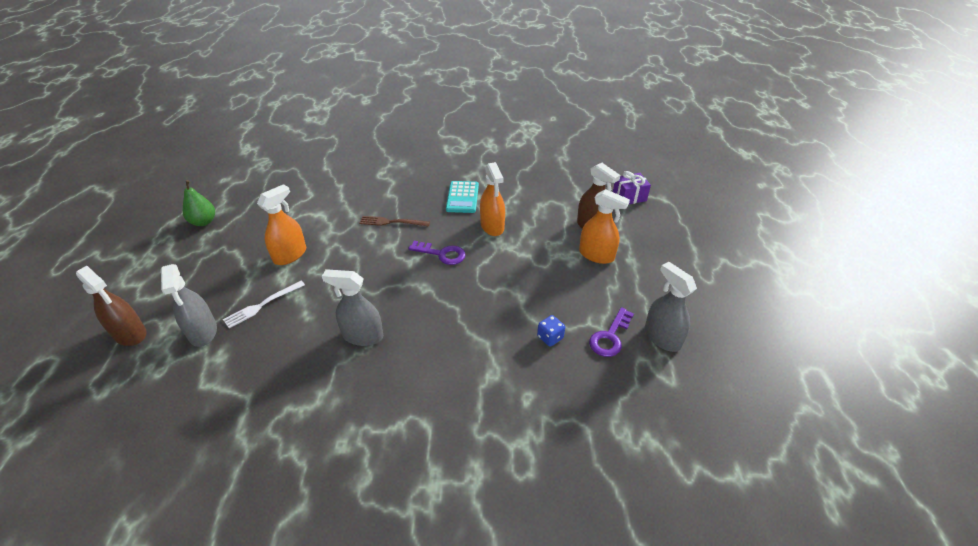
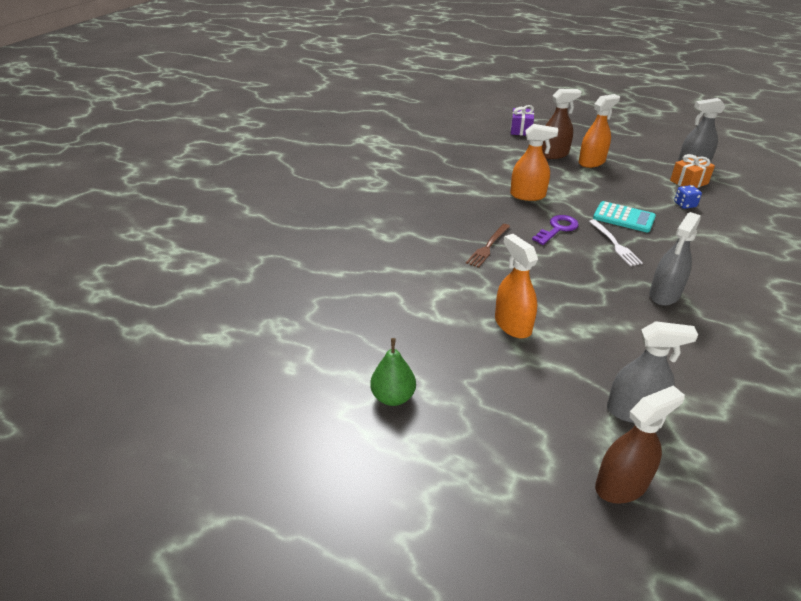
camera: 65 degrees left, 5 degrees down
(262, 305) = (598, 356): white fork -> white fork (615, 244)
(462, 197) = (470, 199): turquoise calculator -> turquoise calculator (623, 218)
(610, 337) = (689, 182): purple key -> orange gift

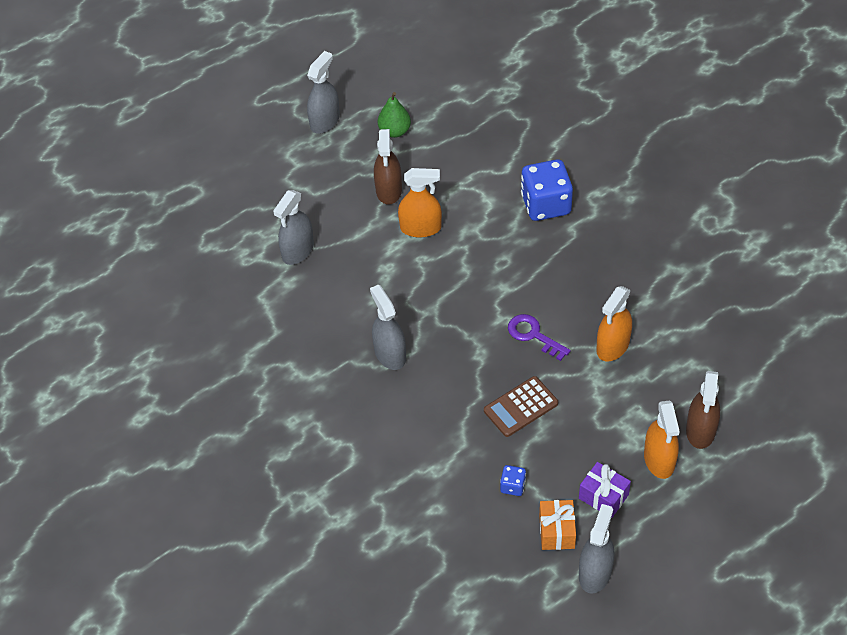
camera: 120 degrees right, 15 degrees up
(419, 258) = (546, 204): none -> blue dice
(419, 479) = (325, 121): none -> grey spray bottle
(488, 246) = (535, 263): brown fork -> none
(521, 130) = (793, 435): purple gift -> purple gift (603, 496)
(557, 229) = (533, 335): purple key -> purple key turned 150 degrees clockwise
(615, 244) = (481, 367): white fork -> none
(621, 485) = (256, 210): brown spray bottle -> brown spray bottle (389, 190)
(623, 218) = (520, 407): turquoise calculator -> brown calculator

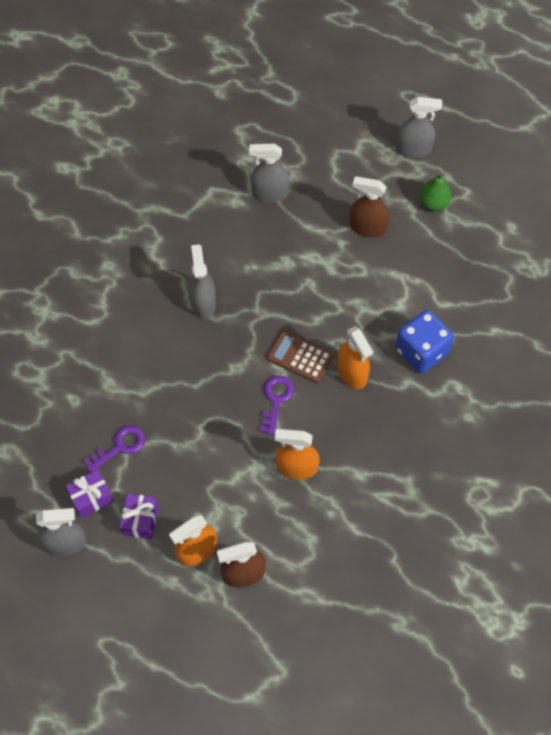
camera: 60 degrees right, 10 degrees up
(389, 190) = (367, 227): brown spray bottle -> brown spray bottle turned 45 degrees clockwise
(390, 354) = (203, 303): grey spray bottle -> grey spray bottle turned 45 degrees counterclockwise
(420, 228) = (341, 268): orange spray bottle -> orange spray bottle (352, 373)
(513, 486) = (119, 447): blue dice -> purple key
(520, 407) = (199, 420): brown calculator -> brown calculator (300, 357)
(556, 531) = (91, 497): orange gift -> purple gift

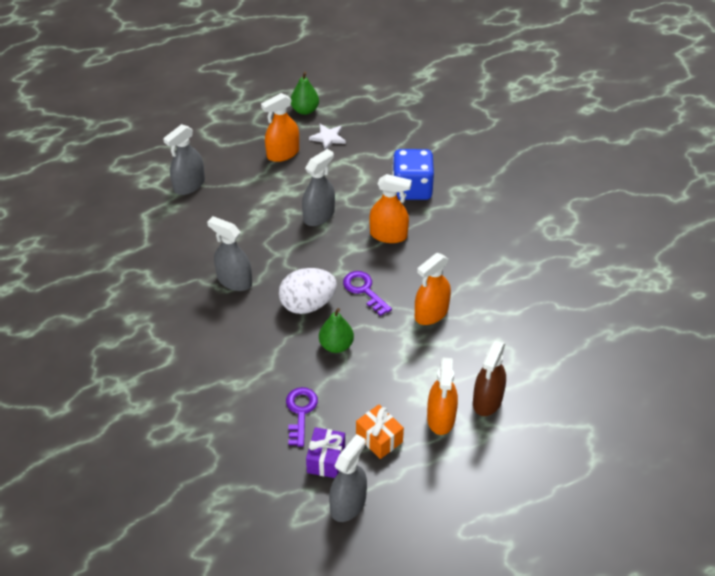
camera: 50 degrees left, 15 degrees down
(140, 520) = (379, 439): purple gift -> orange gift
(203, 422) = (336, 345): none -> green pear
(225, 371) = (308, 304): none -> white egg
(300, 357) = (344, 255): brown calculator -> none
(367, 227) = (283, 153): brown spray bottle -> orange spray bottle
(413, 149) = (250, 92): grey spray bottle -> grey spray bottle (319, 216)
(418, 245) = (328, 138): none -> white star

